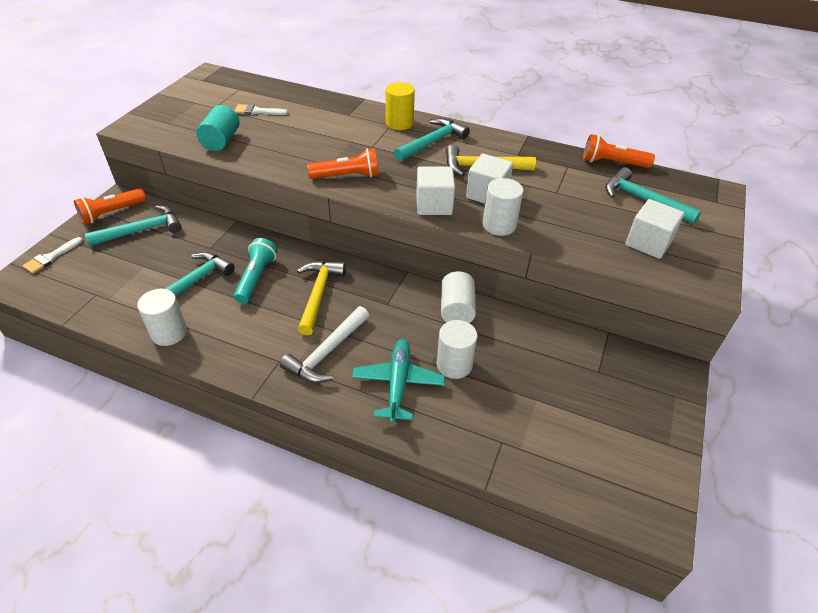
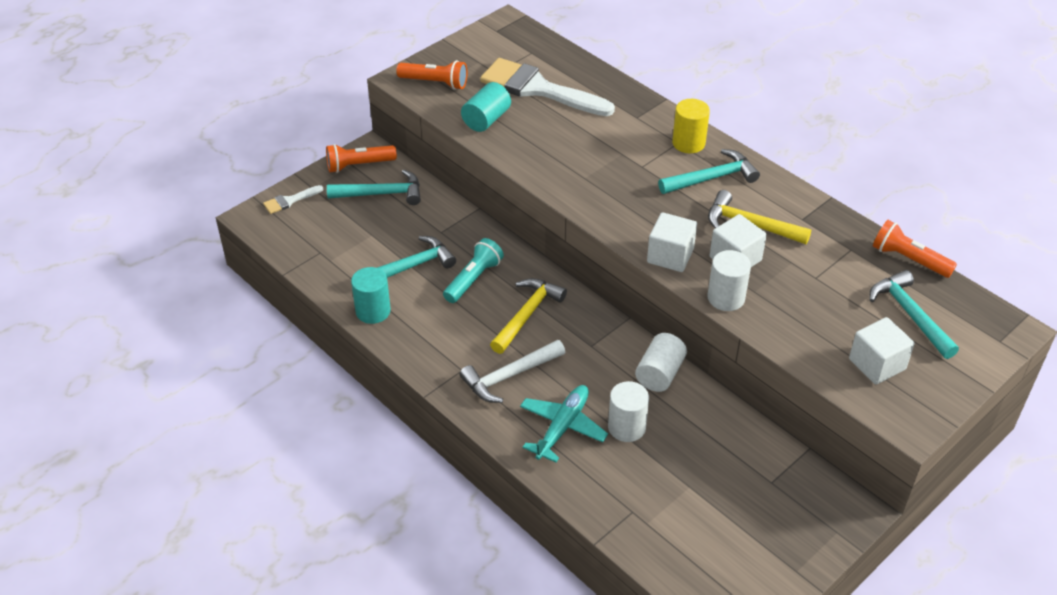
camera: 25 degrees right, 0 degrees up
(169, 333) = (373, 311): white cylinder -> turquoise cylinder
(257, 111) = (538, 89): white brush -> white brush, size x2.30
(347, 176) = (597, 197): orange flashlight -> orange flashlight (435, 83)

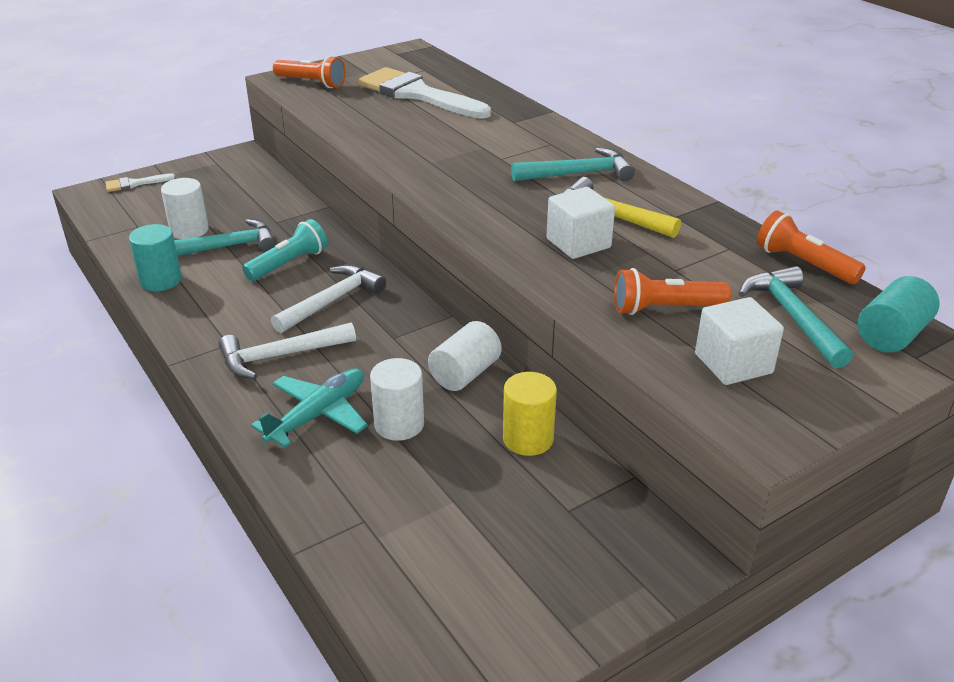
camera: 10 degrees right, 10 degrees down
(359, 165) = (223, 163): orange flashlight -> orange flashlight (665, 309)
(382, 194) = (232, 186): turquoise hammer -> none
(486, 119) = (348, 111): turquoise cylinder -> turquoise cylinder (891, 335)
(527, 314) = (332, 301): yellow hammer -> white hammer
(670, 256) = (499, 233): white cube -> none
(688, 143) = (563, 145): yellow cylinder -> yellow cylinder (528, 439)
(726, 298) = (552, 277): white cylinder -> white cylinder (189, 230)

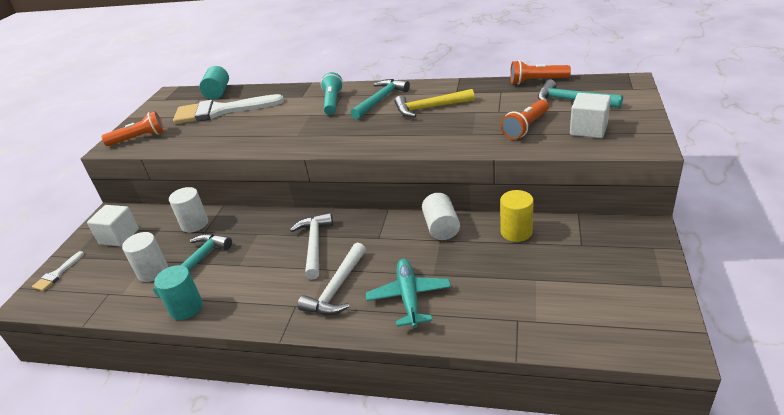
camera: 40 degrees left, 0 degrees up
(289, 264) = (254, 245): turquoise flashlight -> turquoise flashlight (332, 102)
(399, 424) = (454, 270): white cylinder -> white cylinder (194, 224)
(578, 243) = (440, 126): white cube -> white cube (119, 236)
(891, 335) = (612, 86): turquoise cylinder -> turquoise cylinder (218, 93)

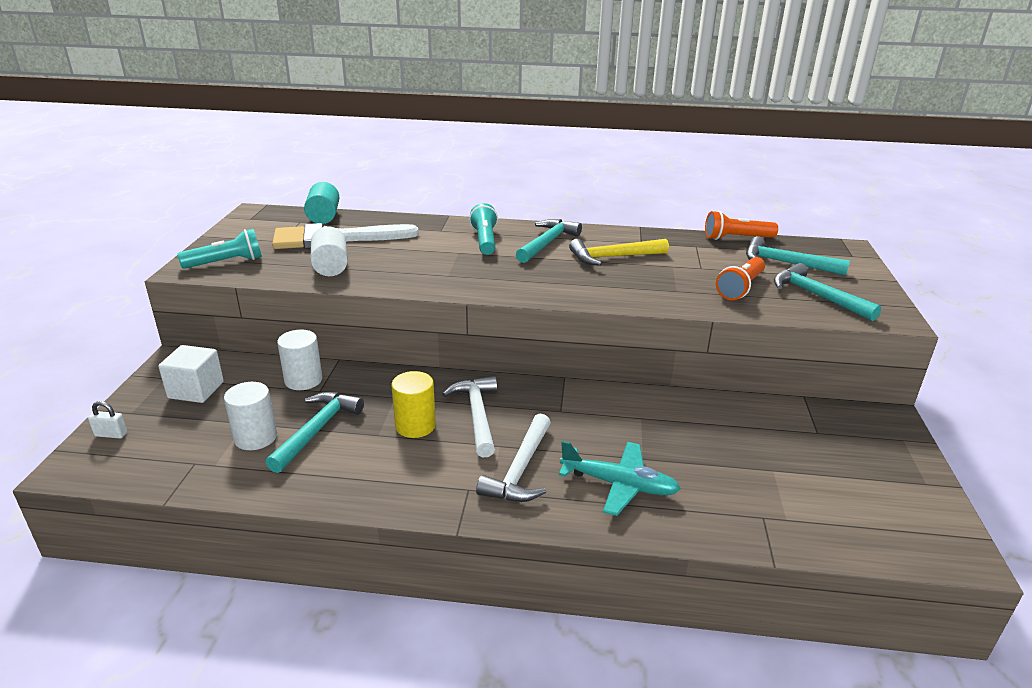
camera: 10 degrees left, 5 degrees down
(57, 274) = (111, 434): white brush -> white padlock
(139, 138) = (226, 262): orange flashlight -> turquoise flashlight
(186, 308) = (314, 486): turquoise cylinder -> none
(409, 297) = (619, 485): turquoise plane -> turquoise plane turned 120 degrees clockwise
(441, 227) = (639, 403): white cylinder -> white cylinder (330, 266)
(516, 232) = (734, 413): yellow cylinder -> yellow cylinder (415, 426)
(588, 129) = (816, 296): white cube -> turquoise hammer

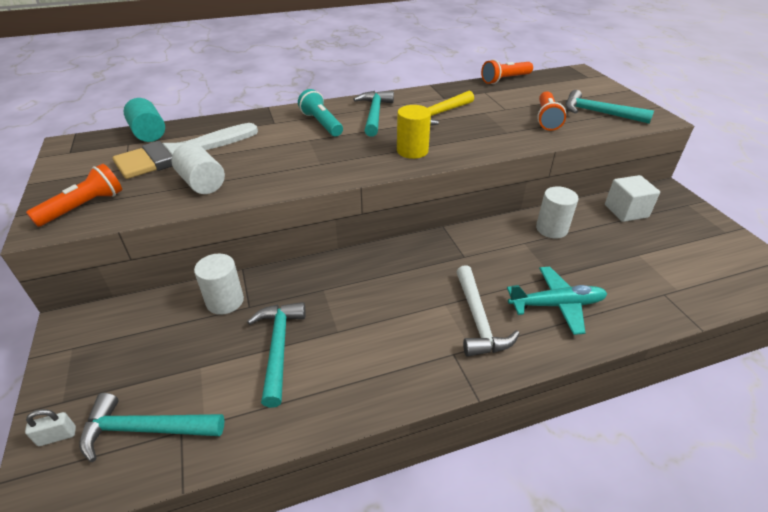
camera: 25 degrees left, 10 degrees up
(196, 390) = (119, 349): white cube -> white cube (626, 211)
(226, 262) = (84, 207): turquoise flashlight -> orange flashlight
(255, 437) = (224, 378): white cylinder -> white cylinder (551, 229)
(415, 426) = (363, 311): yellow cylinder -> yellow cylinder (412, 151)
(477, 415) = (404, 282): white hammer -> none
(786, 263) = (555, 92): turquoise hammer -> turquoise hammer (145, 429)

